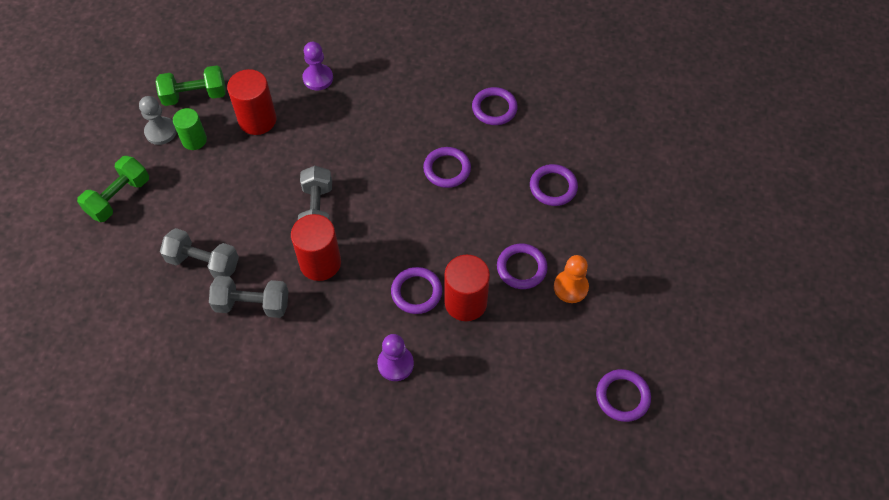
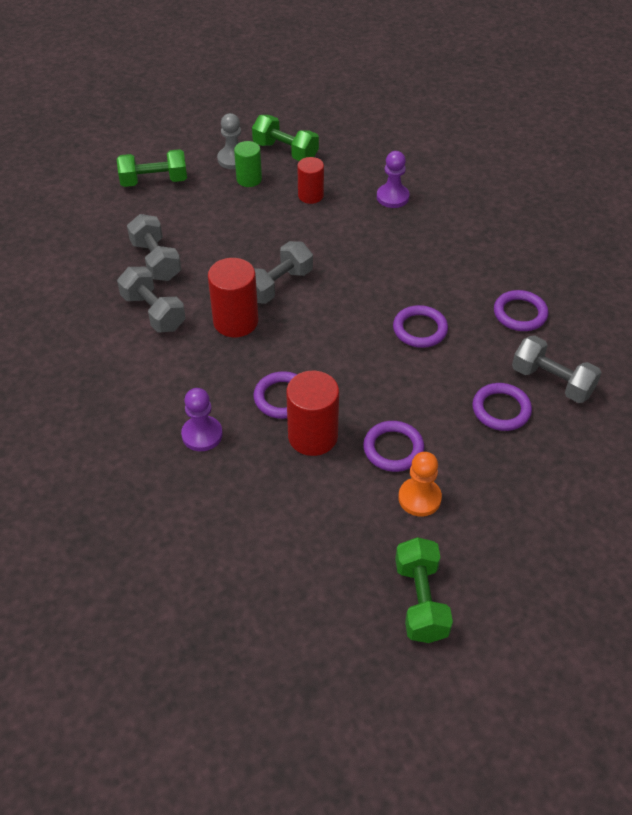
camera: 45 degrees right, 10 degrees down
(257, 120) = (310, 195): red cylinder -> red cylinder, size x0.65
(561, 143) = (552, 382): none -> grey dumbbell
(622, 396) = (358, 623): purple ring -> none
(639, 351) = (420, 601): none -> green dumbbell

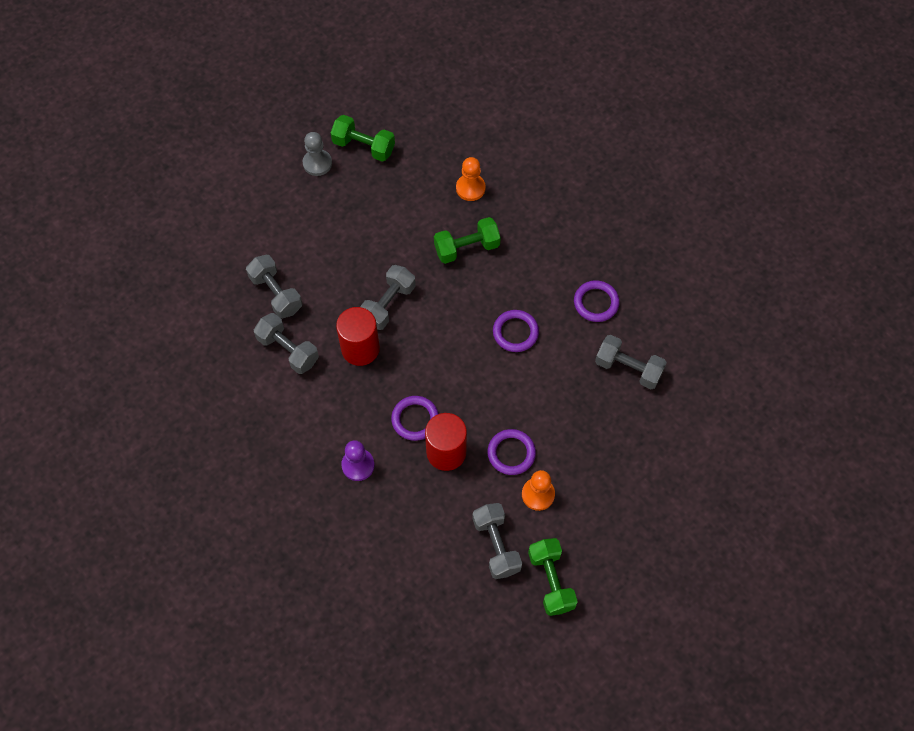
camera: 10 degrees left, 15 degrees up
(154, 181) = (251, 201): green dumbbell -> green dumbbell (466, 248)
(249, 179) = (337, 186): green cylinder -> none
(310, 195) = (397, 197): red cylinder -> none
(355, 547) = (496, 545): none -> grey dumbbell
(392, 197) = (470, 188): purple pawn -> orange pawn
(501, 409) = (591, 402): purple ring -> none

